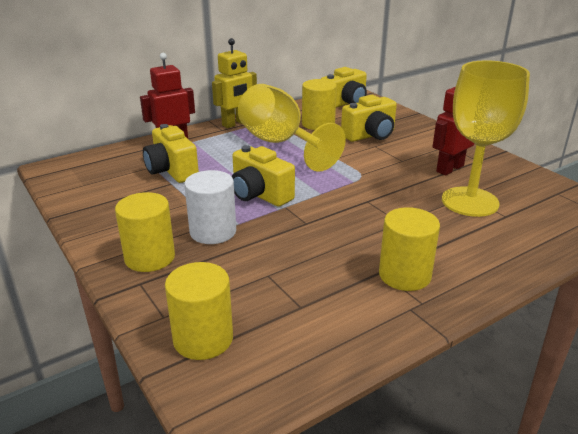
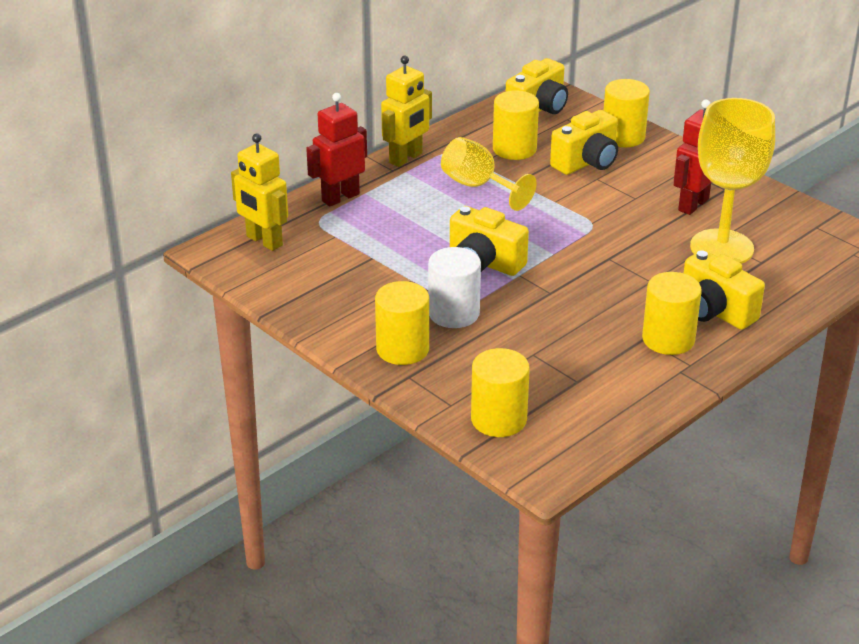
camera: 10 degrees left, 5 degrees up
(96, 165) = (264, 241): none -> yellow robot
(172, 171) = (363, 240): yellow camera -> yellow camera (715, 311)
(280, 144) = (478, 186): yellow goblet -> yellow goblet, size x0.65
(403, 122) = (623, 137): none -> yellow cylinder

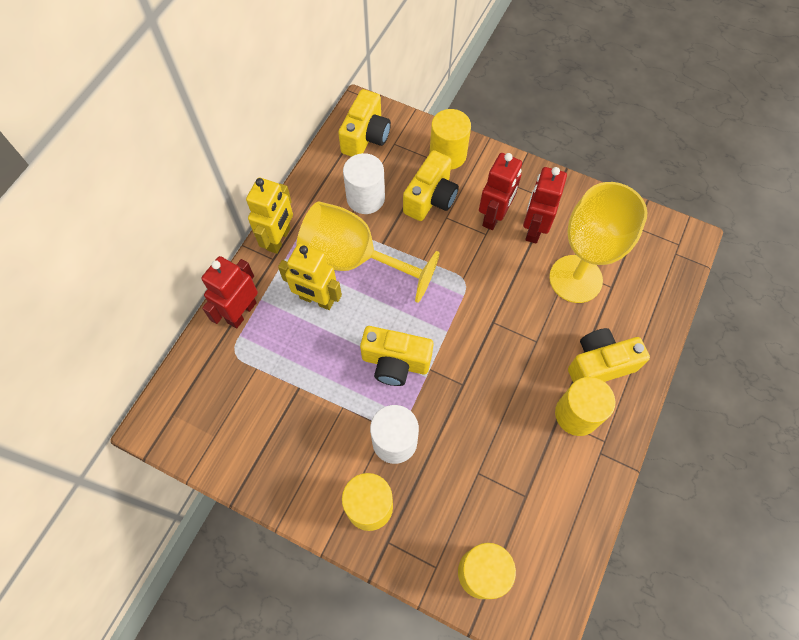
camera: 20 degrees left, 30 degrees up
(264, 241) = (196, 397): yellow robot -> yellow robot (317, 300)
(478, 186) = (354, 259): yellow goblet -> yellow goblet, size x1.55
(514, 149) = (365, 198): yellow cylinder -> white cylinder
(651, 188) = (494, 216): none -> red robot
(715, 311) = (599, 364): yellow camera -> yellow camera turned 135 degrees clockwise

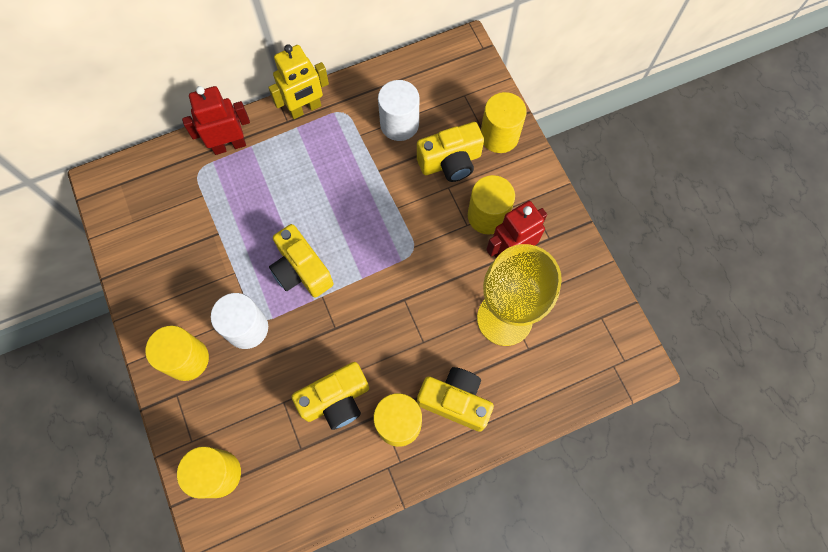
camera: 40 degrees right, 5 degrees up
(317, 300) = (289, 177): yellow robot -> none
(354, 259) = (345, 167): yellow goblet -> none
(366, 137) = (447, 73): yellow camera -> yellow camera (336, 400)
(494, 216) = (487, 216): red robot -> yellow cylinder

